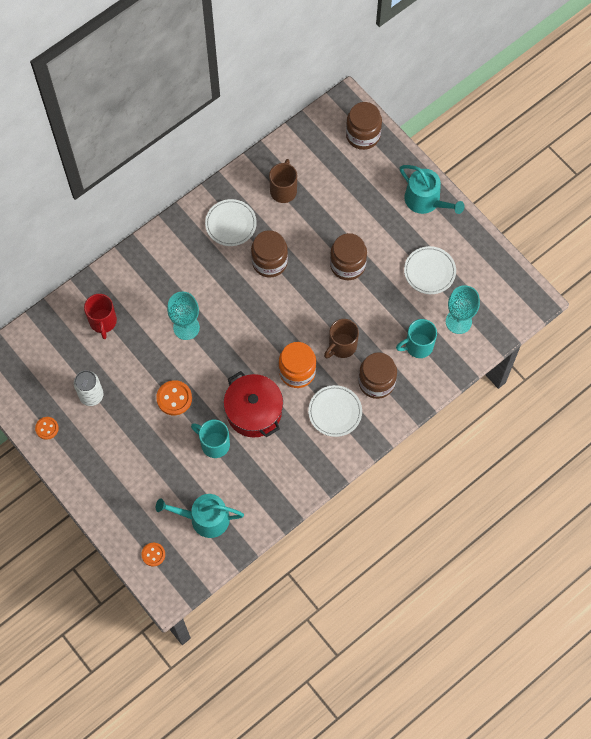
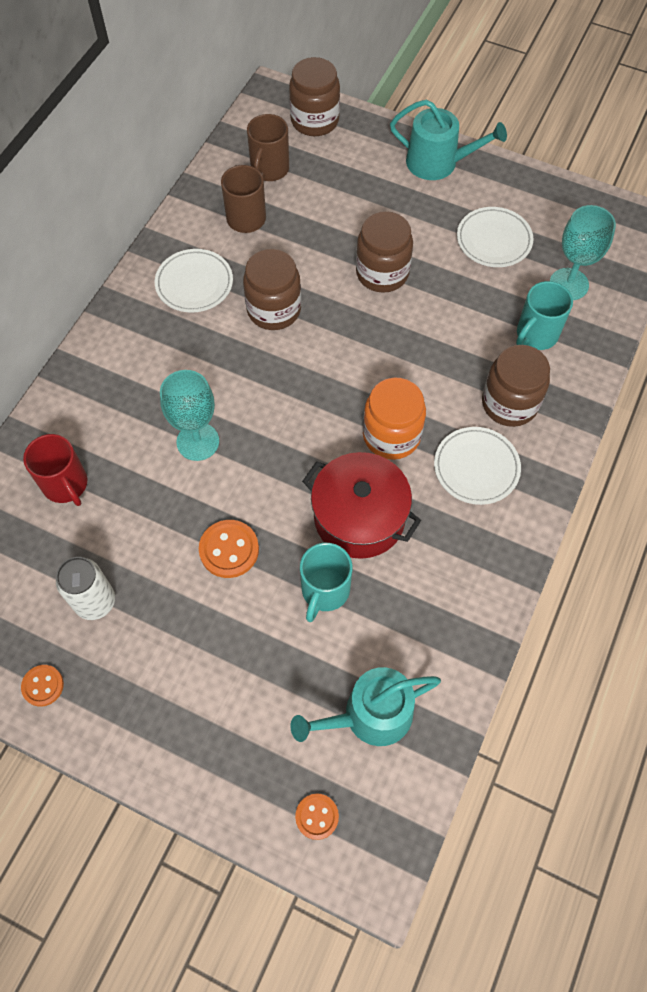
camera: 25 degrees left, 5 degrees down
(214, 444) = (324, 591): turquoise mug -> turquoise mug turned 75 degrees counterclockwise
(342, 346) = (434, 376): brown mug -> brown mug (269, 169)

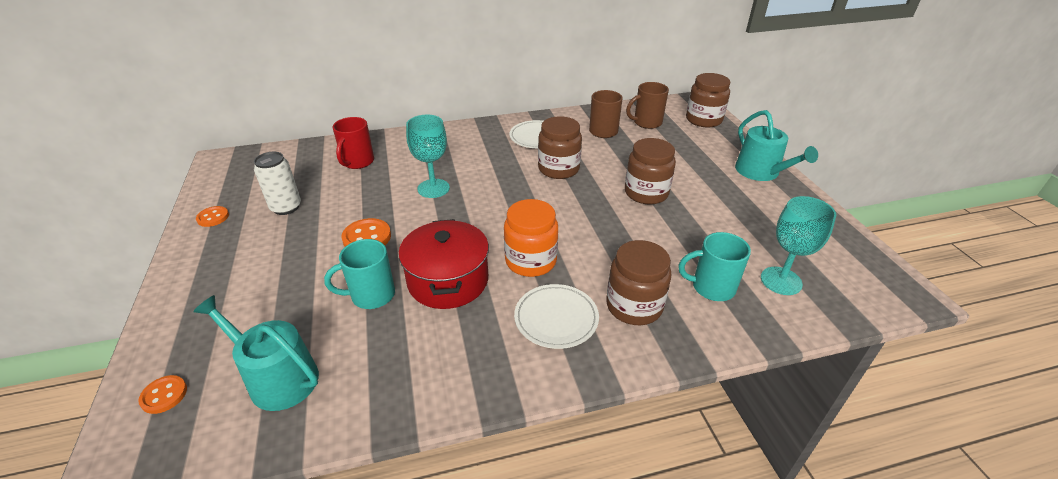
camera: 50 degrees right, 25 degrees down
(494, 240) = (750, 224): white plate -> none

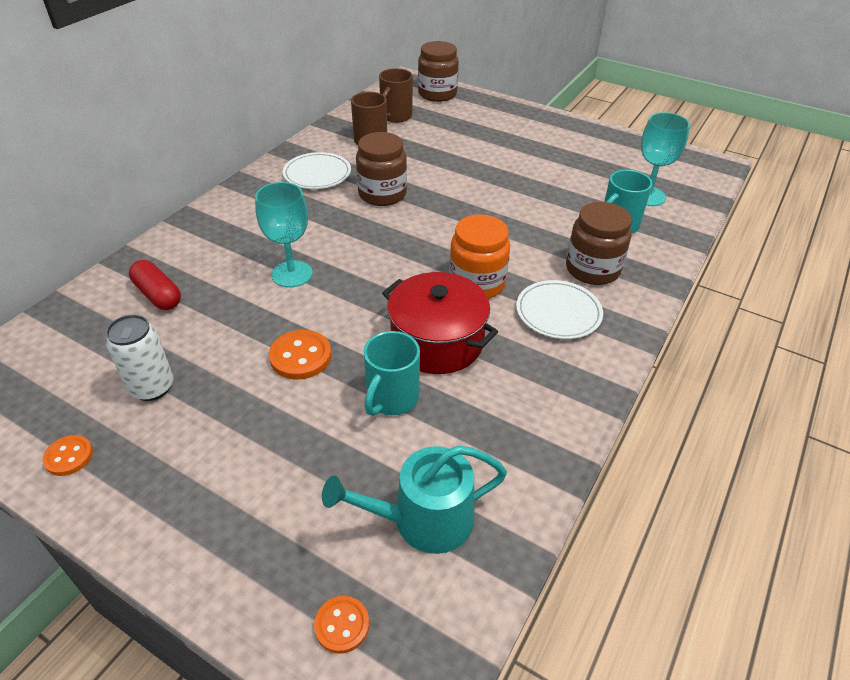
camera: 45 degrees left, 5 degrees up
(357, 162) = (158, 295): red mug -> red capsule
(646, 193) = (481, 179): brown jar -> none
(761, 172) = (535, 121): turquoise watering can -> none

